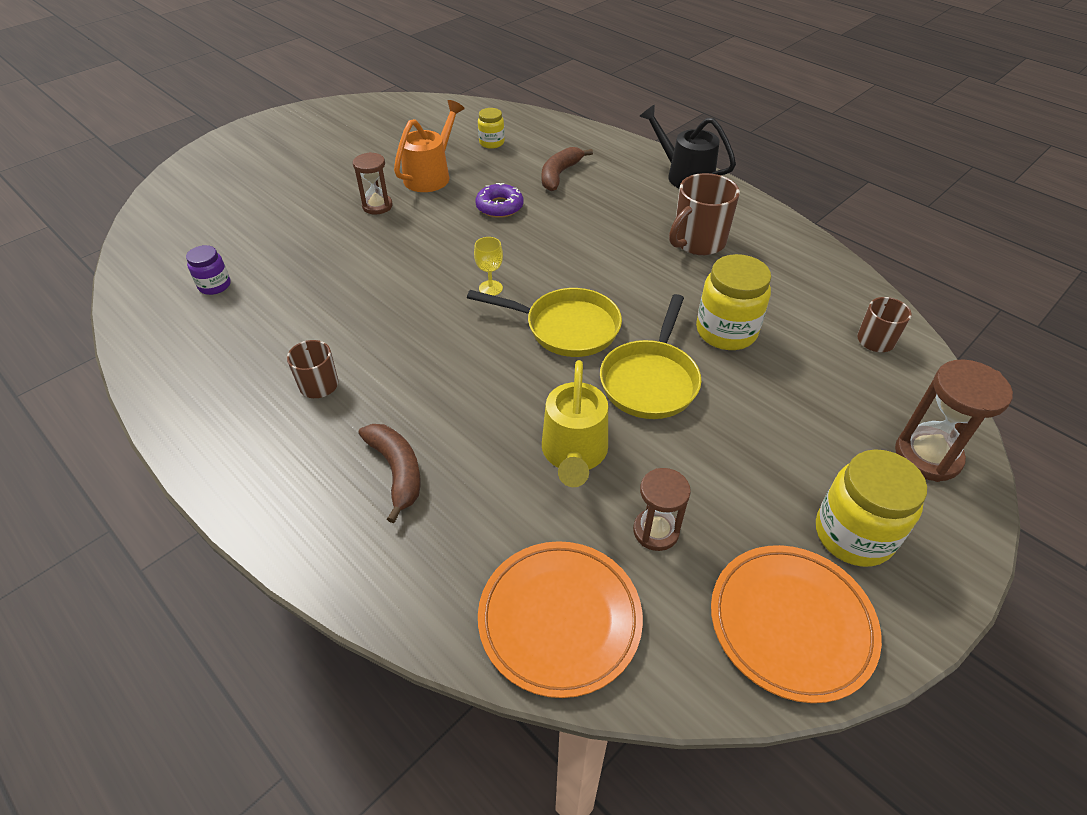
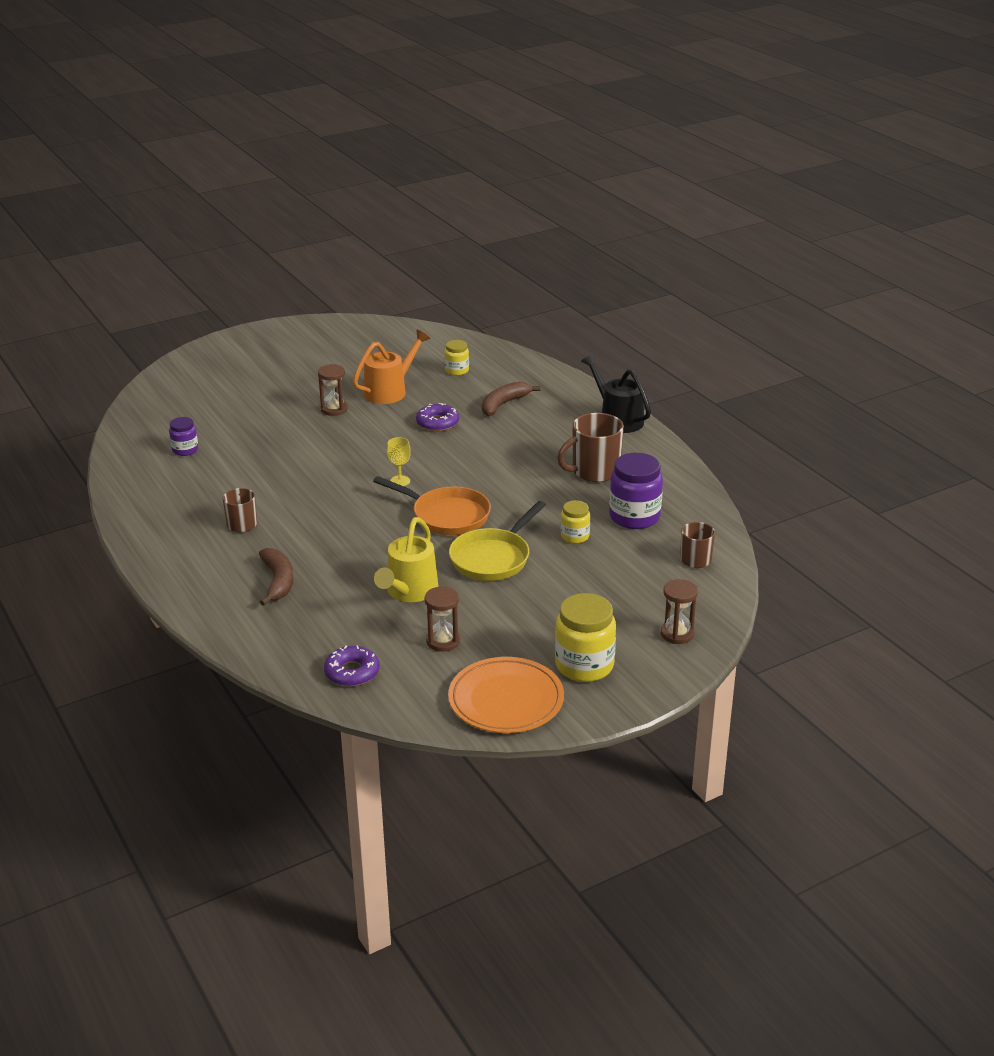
camera: 15 degrees right, 15 degrees down
(559, 619) = (352, 672): orange plate -> purple donut
(566, 328) = (446, 516): yellow pan -> orange pan
(726, 331) = (575, 536): yellow jar -> yellow jar, size x0.55
(774, 294) = (634, 517): none -> purple jar
(927, 456) = (677, 634): brown hourglass -> brown hourglass, size x0.66

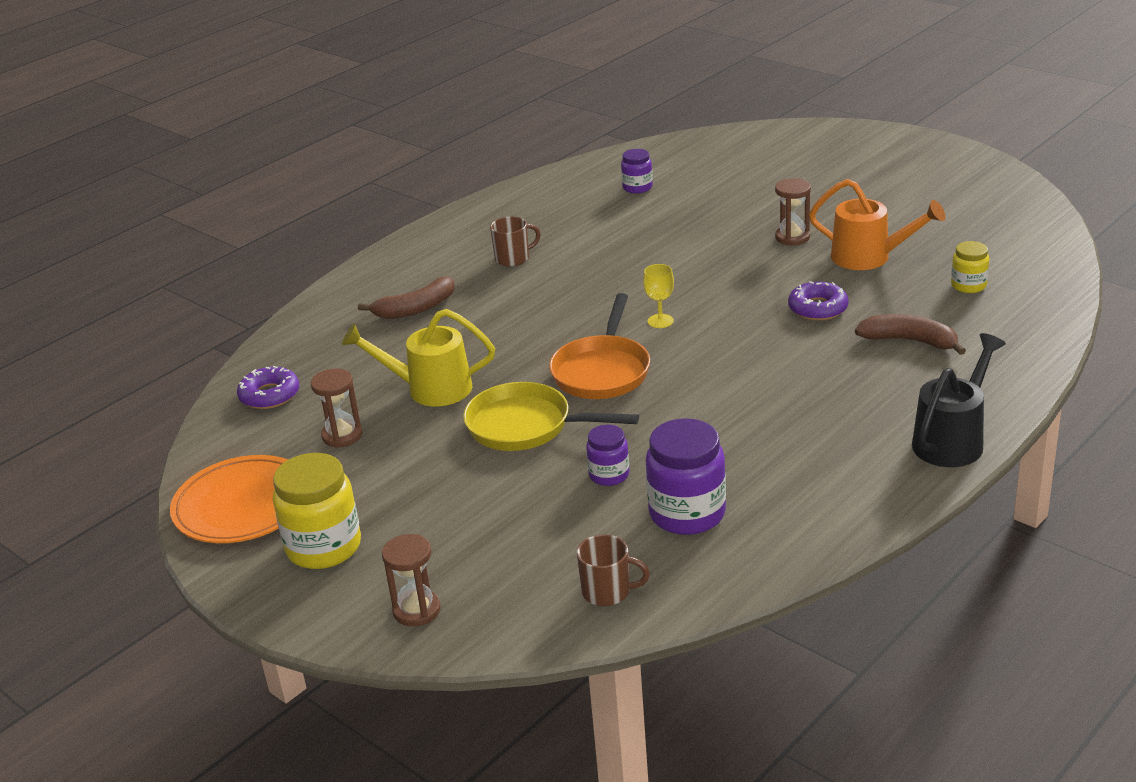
camera: 75 degrees right, 0 degrees up
(575, 536) = (609, 475): yellow jar -> purple jar
(594, 471) = (785, 453): brown mug -> none

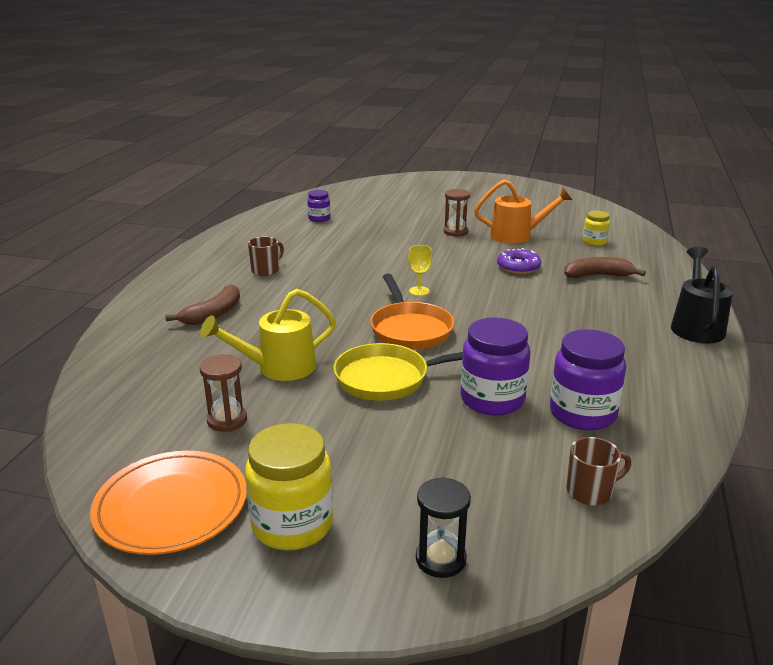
camera: 30 degrees left, 5 degrees down
(269, 395) = (125, 402): purple donut -> none
(417, 610) = (440, 559): brown hourglass -> black hourglass
(609, 475) = (492, 399): purple jar -> purple jar, size x1.80

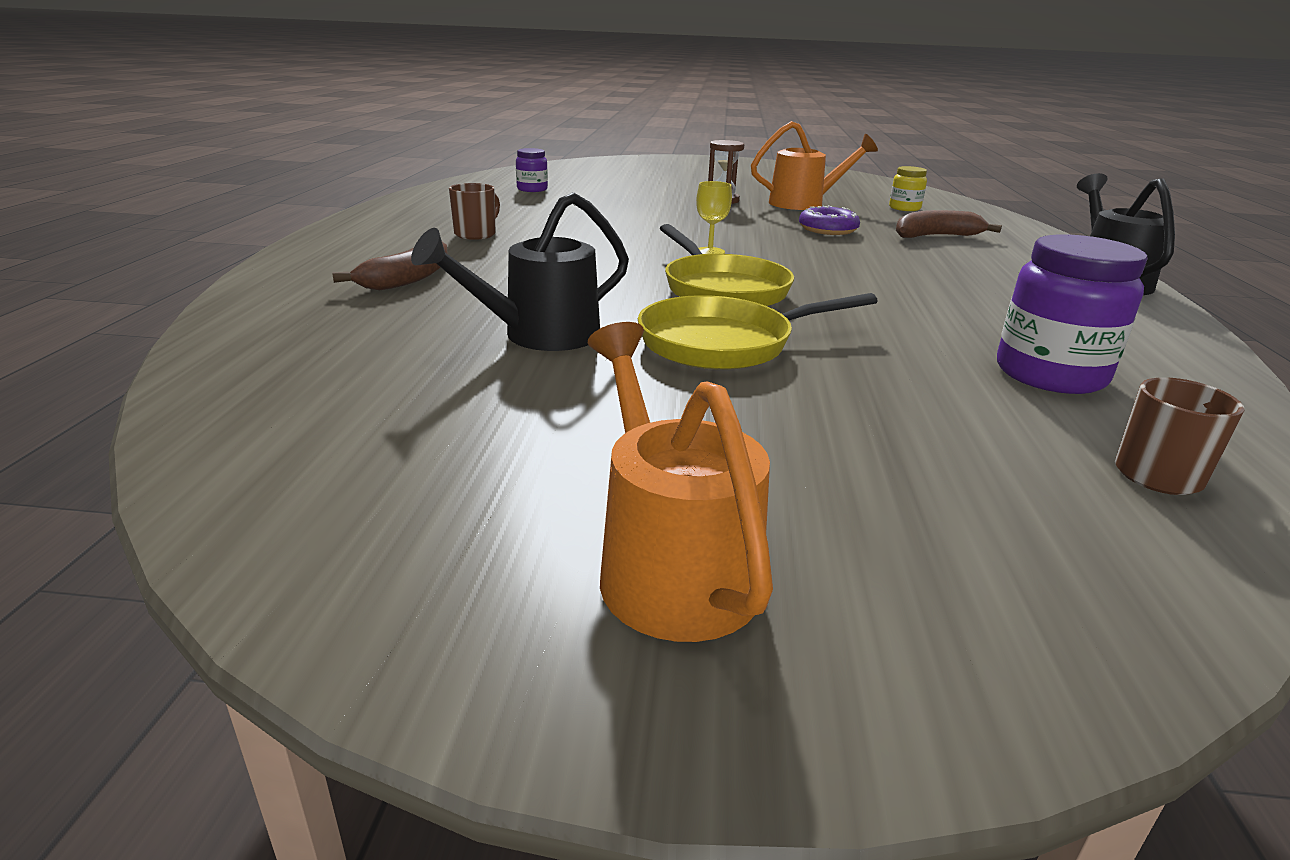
camera: 10 degrees left, 0 degrees up
(171, 506) = (403, 549): orange plate -> none
(227, 420) = (475, 405): brown hourglass -> none
(277, 368) = (538, 336): yellow watering can -> black watering can
(292, 524) = (669, 564): yellow jar -> orange watering can
(409, 329) = (722, 289): orange pan -> yellow pan
(440, 559) = (998, 605): black hourglass -> none
(492, 399) = (902, 363): purple jar -> none

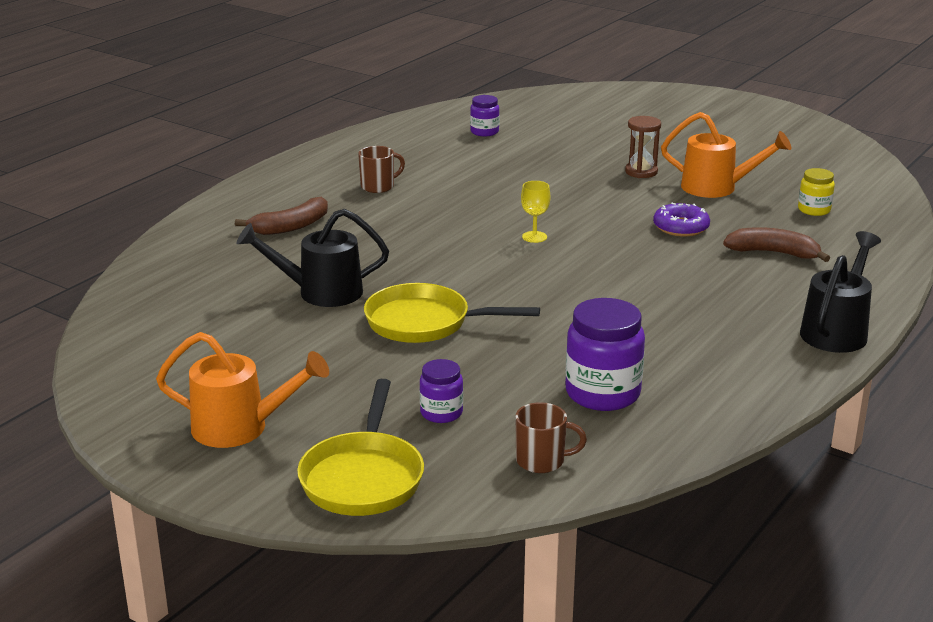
camera: 30 degrees right, 0 degrees up
(669, 564) = (241, 428): orange watering can -> orange watering can turned 90 degrees clockwise
(722, 289) = (488, 277): yellow pan -> yellow pan (363, 477)
(928, 445) = (441, 413): none -> purple jar

